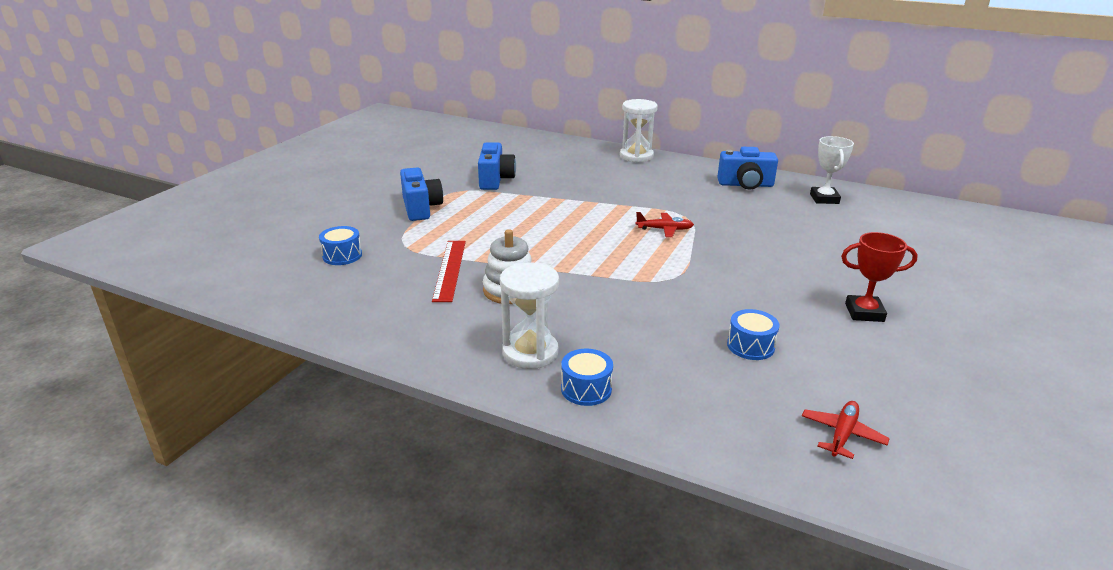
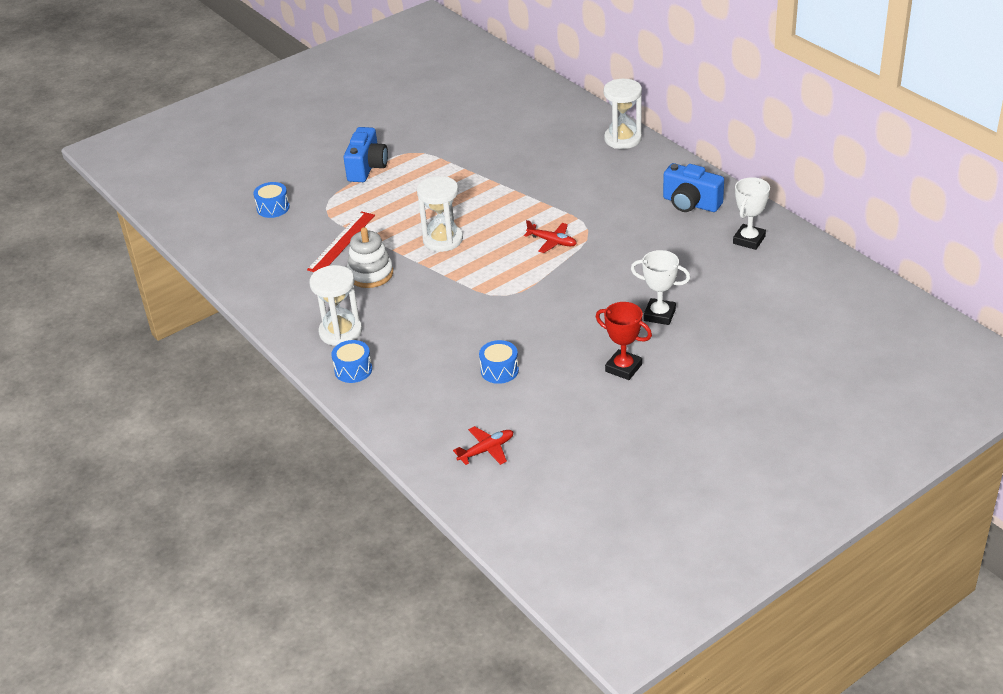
camera: 30 degrees right, 10 degrees up
(495, 180) = (457, 145): blue camera -> none
(557, 247) = (443, 240): none -> white hourglass
(832, 263) = (659, 315): none -> white trophy

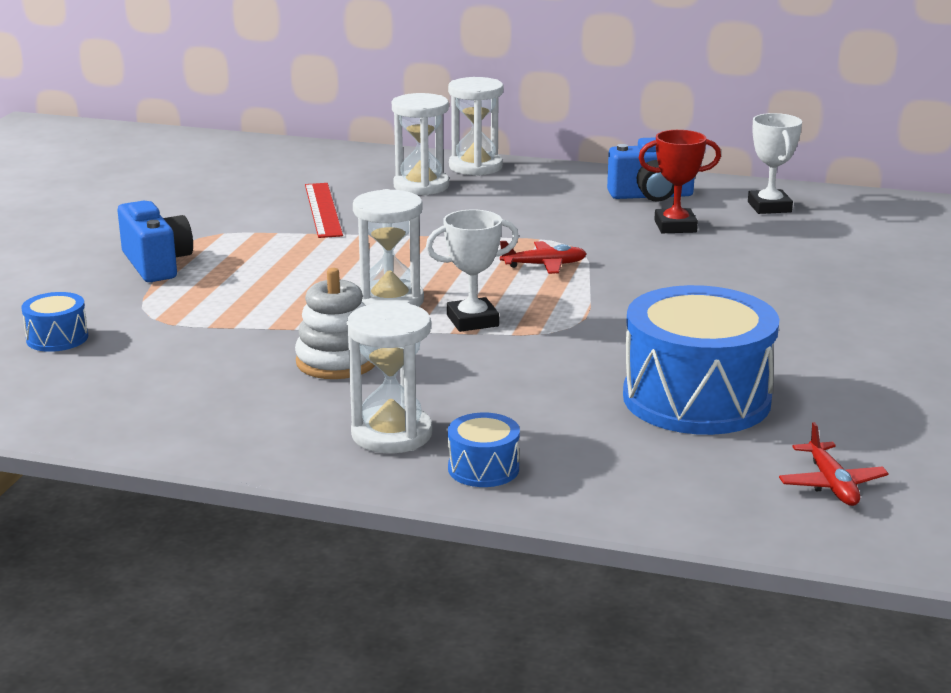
camera: 40 degrees left, 15 degrees down
(341, 242) = (235, 343): red ruler -> red ruler (323, 210)
(486, 450) = (831, 484): red plane -> red plane turned 150 degrees clockwise
(499, 370) = (696, 399): blue drum -> blue drum, size x2.25
(570, 147) = (421, 186): none -> white hourglass
(623, 368) = (843, 346): red trophy -> red trophy (675, 226)
(659, 315) = (792, 289): white trophy -> white trophy (472, 321)

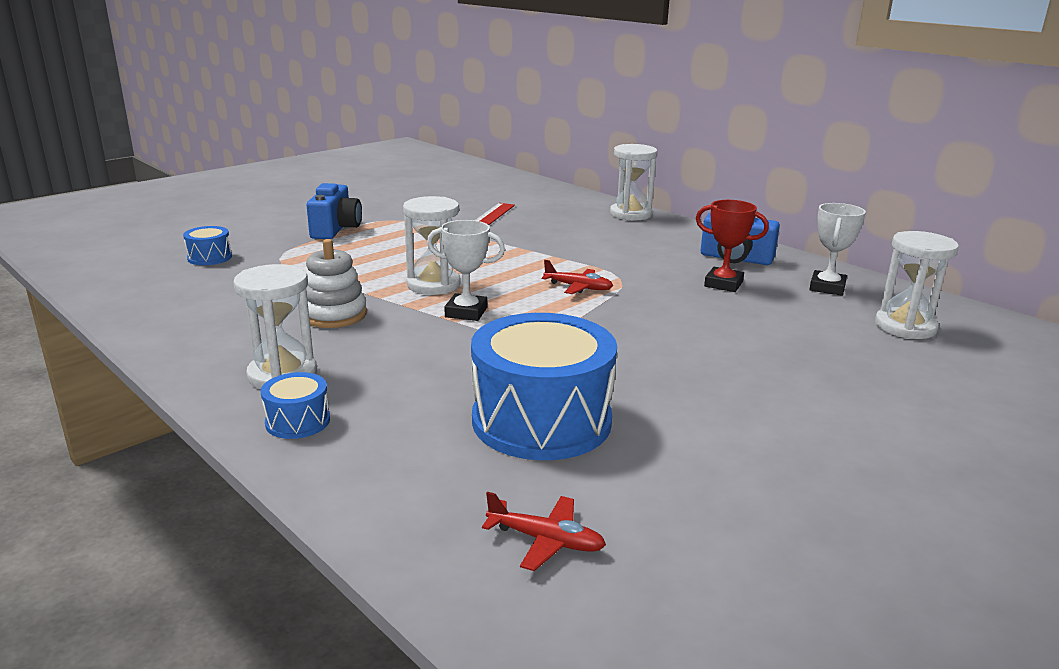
camera: 30 degrees right, 0 degrees up
(421, 186) = (573, 218): white hourglass -> white hourglass (905, 327)
(831, 484) = (546, 540): red plane -> red plane turned 90 degrees counterclockwise

